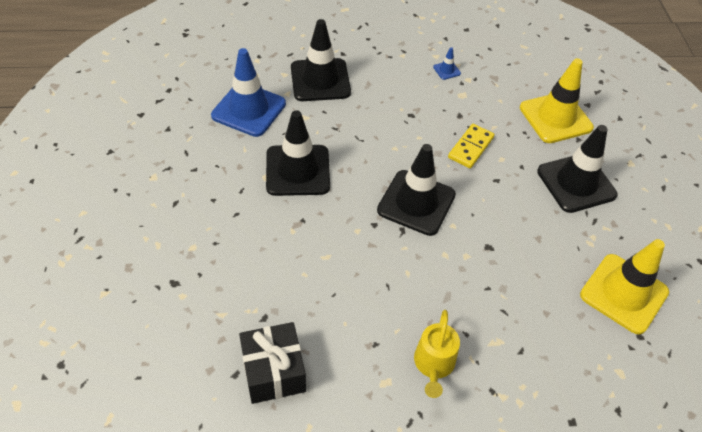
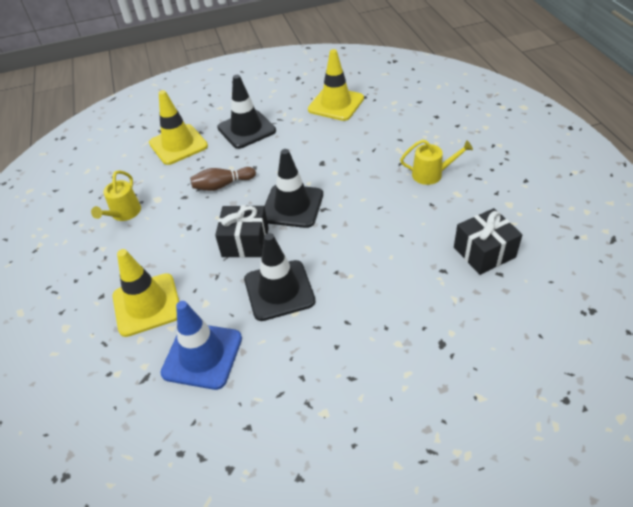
camera: 95 degrees left, 5 degrees down
(320, 80) = (147, 304): black traffic cone -> yellow traffic cone
(373, 155) = (245, 242): none -> black gift
(446, 70) = (124, 213): blue traffic cone -> yellow watering can
(470, 147) = (222, 185): yellow domino -> brown bowling pin

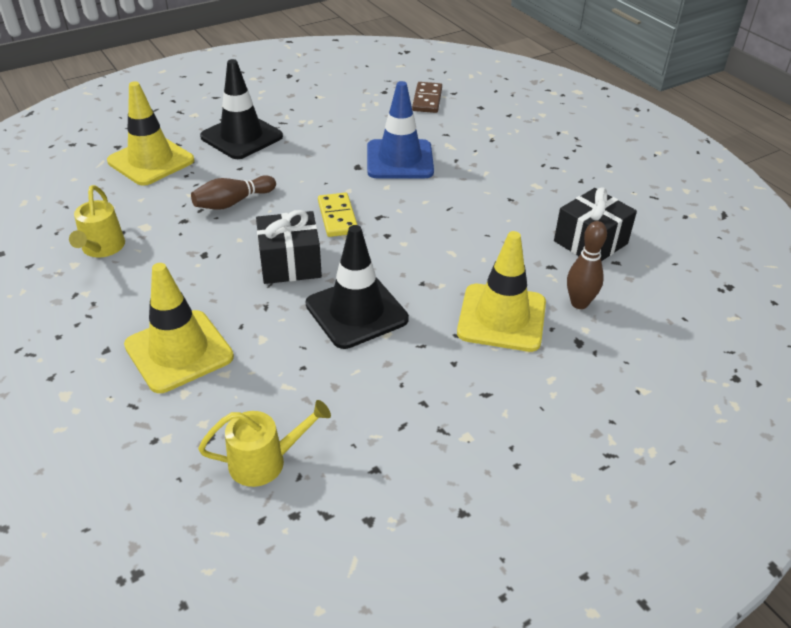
camera: 20 degrees left, 5 degrees down
(202, 355) = (281, 399): blue traffic cone -> blue traffic cone (399, 160)
(292, 206) = (337, 217): black traffic cone -> yellow domino
(336, 104) = (350, 101): yellow traffic cone -> yellow traffic cone (501, 318)
(395, 106) = (427, 100): none -> brown domino
(431, 174) = (498, 168): yellow watering can -> yellow watering can (265, 461)
(454, 308) = (579, 303): none -> brown bowling pin

